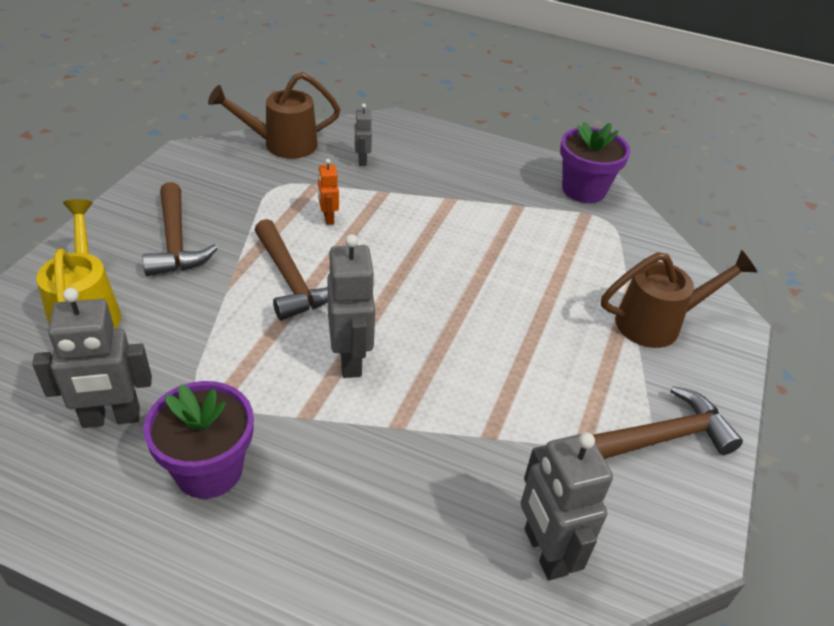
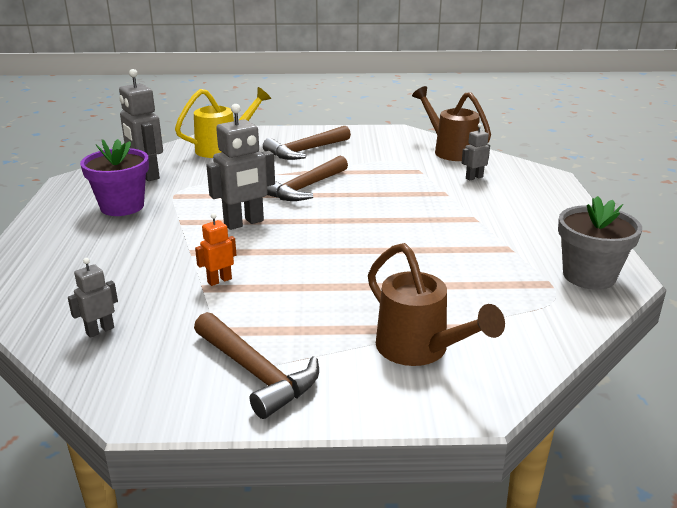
camera: 70 degrees right, 15 degrees down
(328, 218) = (386, 183): orange robot -> orange robot (219, 280)
(544, 552) = (100, 330): grey robot -> grey robot, size x0.53
(583, 190) = (589, 276): purple flower pot -> grey flower pot

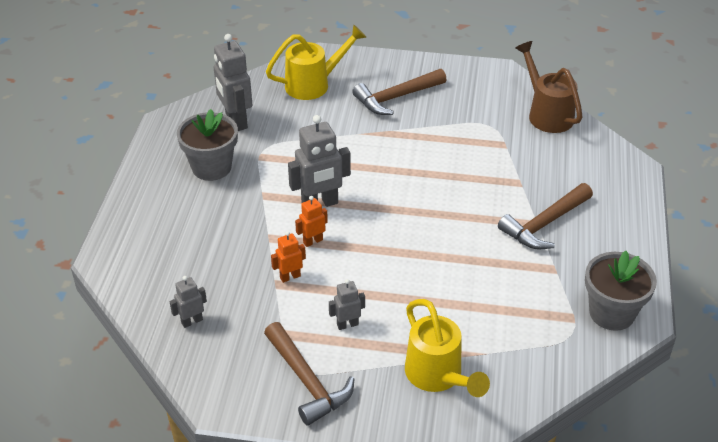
camera: 10 degrees right, 15 degrees up
(122, 206) = (211, 167): purple flower pot -> grey flower pot
(241, 250) = (312, 241): none -> orange robot
(305, 188) = (384, 159): brown hammer -> brown hammer (545, 224)
(419, 350) = (438, 376): brown watering can -> yellow watering can
(474, 177) = (556, 161): grey robot -> grey robot (347, 324)

